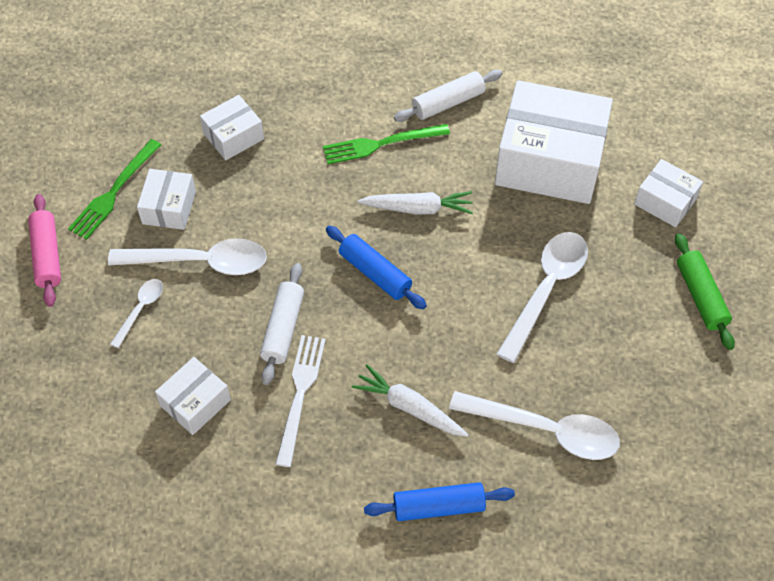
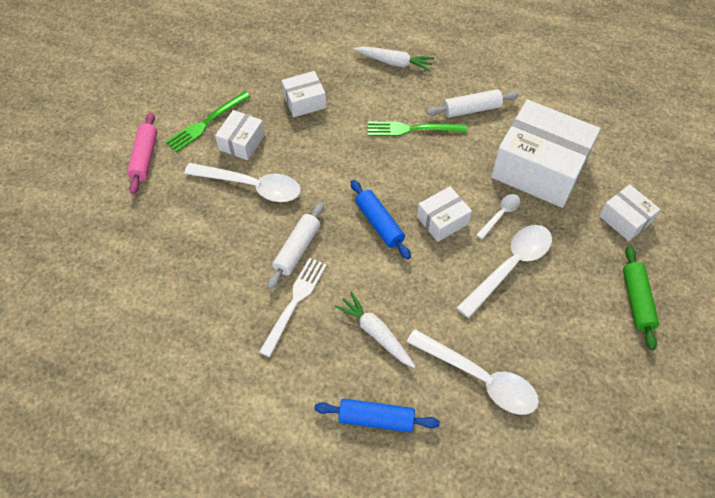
camera: 15 degrees right, 0 degrees up
(141, 309) = (197, 211): white spoon -> white spoon (500, 214)
(195, 403) = (214, 290): white box -> white box (442, 220)
(418, 208) = (426, 182): white carrot -> white carrot (394, 62)

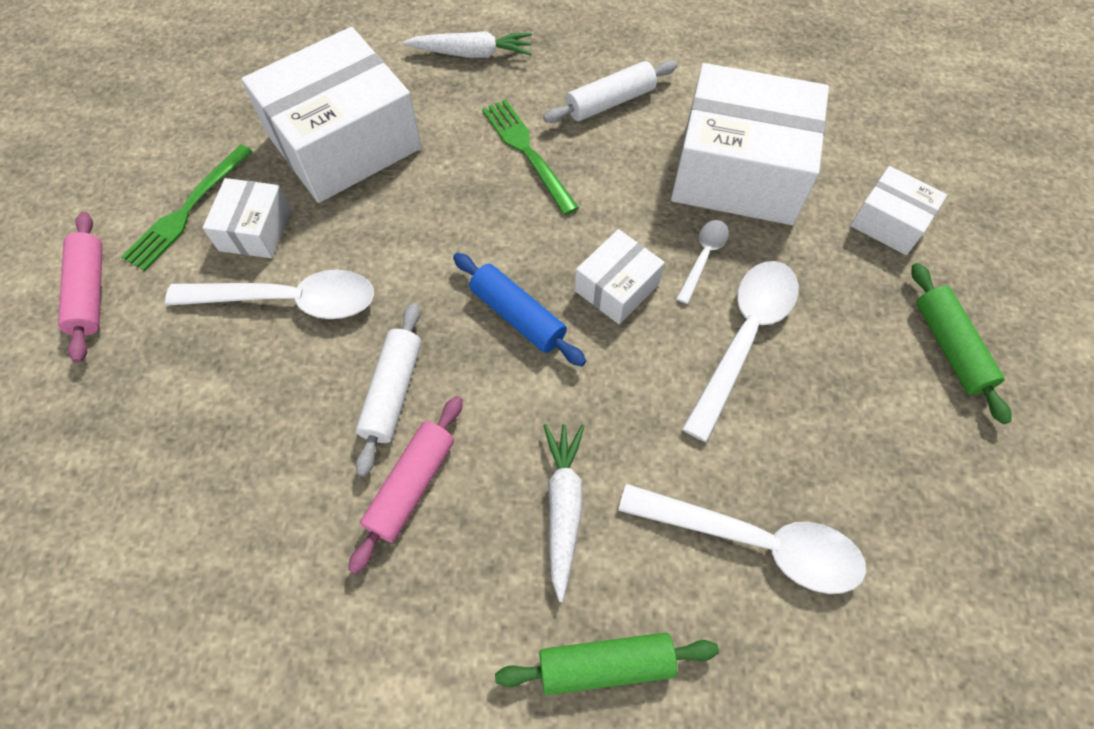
camera: 15 degrees left, 5 degrees up
(295, 301) = (411, 486): white fork -> pink rolling pin
(304, 101) = (344, 142): white box -> white box, size x2.05
(376, 333) = (563, 507): white carrot -> white carrot turned 60 degrees clockwise
(376, 418) = (605, 664): blue rolling pin -> green rolling pin
(411, 129) = (526, 151): green fork -> green fork turned 75 degrees clockwise

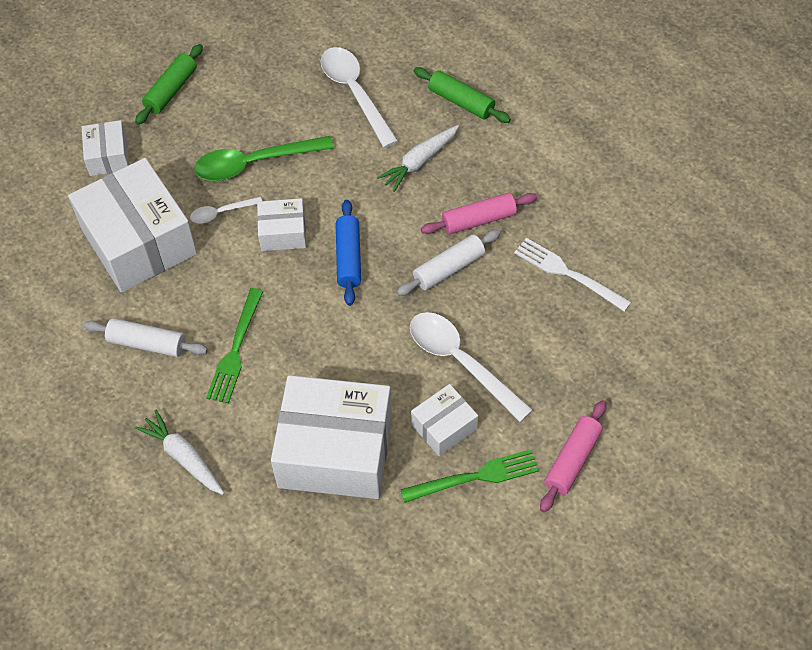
camera: 135 degrees left, 5 degrees down
(238, 503) = (567, 273): none -> white fork
(744, 337) = (254, 163): white spoon -> green spoon

